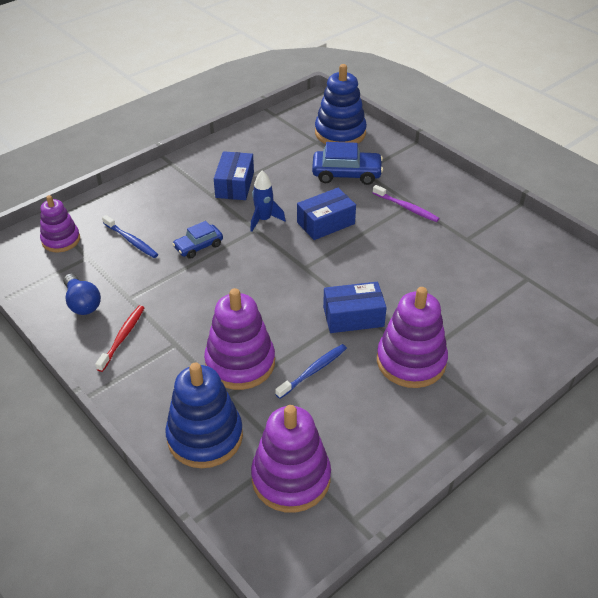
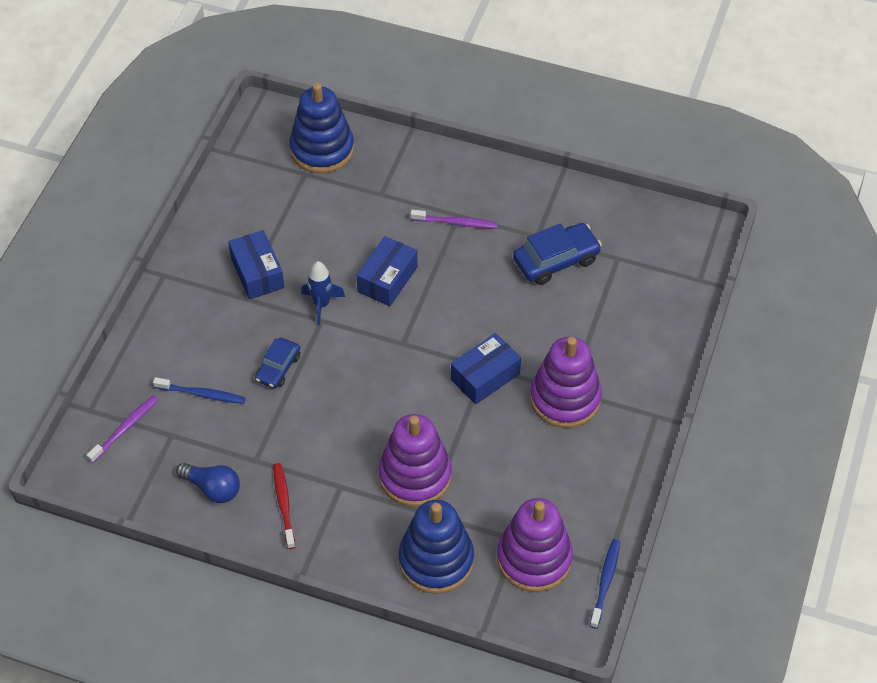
camera: 30 degrees left, 10 degrees up
(61, 240) = (125, 429): purple stacking toy -> purple toothbrush
(313, 371) = (486, 451): blue toothbrush -> blue toothbrush (605, 582)
(346, 174) = (367, 205): blue car -> blue car (556, 260)

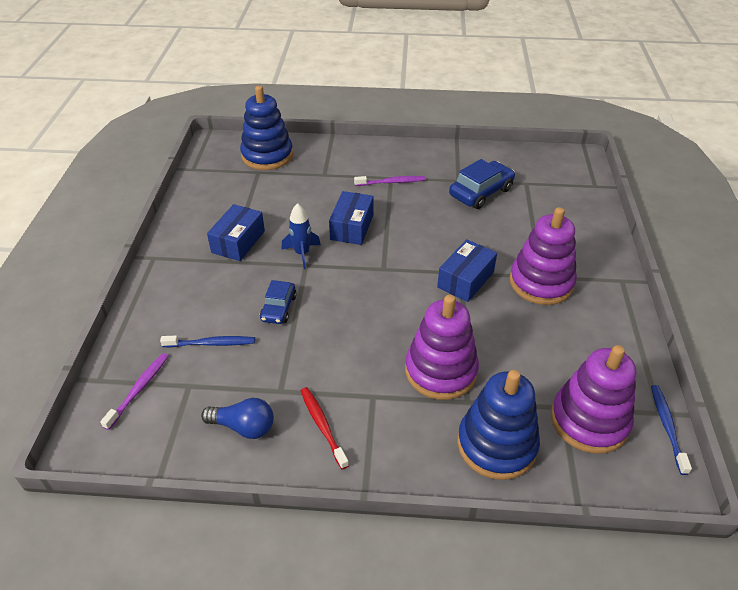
camera: 15 degrees left, 10 degrees down
(257, 273) = (238, 242): blue box -> blue box turned 60 degrees clockwise

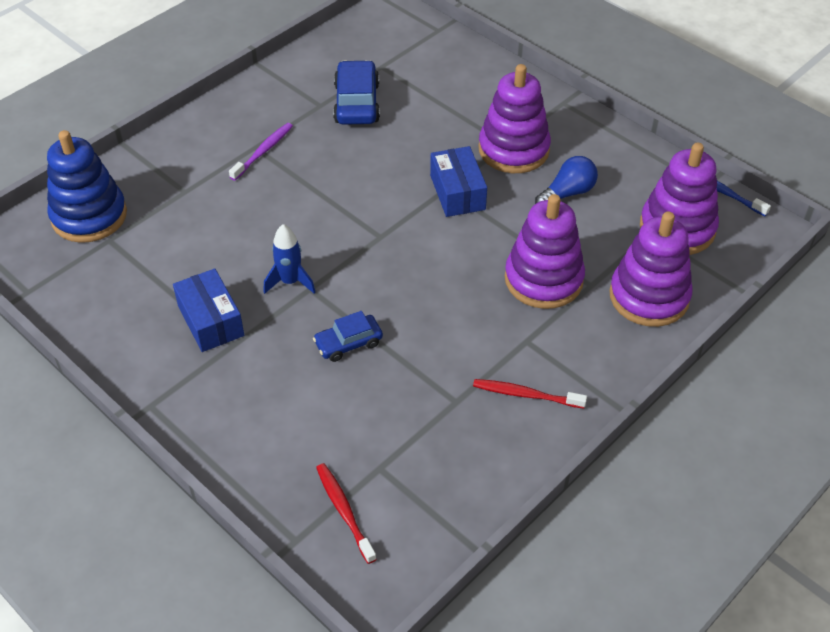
camera: 50 degrees left, 5 degrees up
(139, 390) = (344, 511): purple toothbrush -> red toothbrush
(211, 343) = (341, 422): blue toothbrush -> none
(243, 427) = (473, 451): blue light bulb -> blue light bulb (567, 193)
(279, 308) = (348, 343): blue car -> blue car turned 105 degrees clockwise
(352, 227) = (295, 222): blue box -> none
(496, 445) = (649, 296): blue stacking toy -> purple stacking toy

